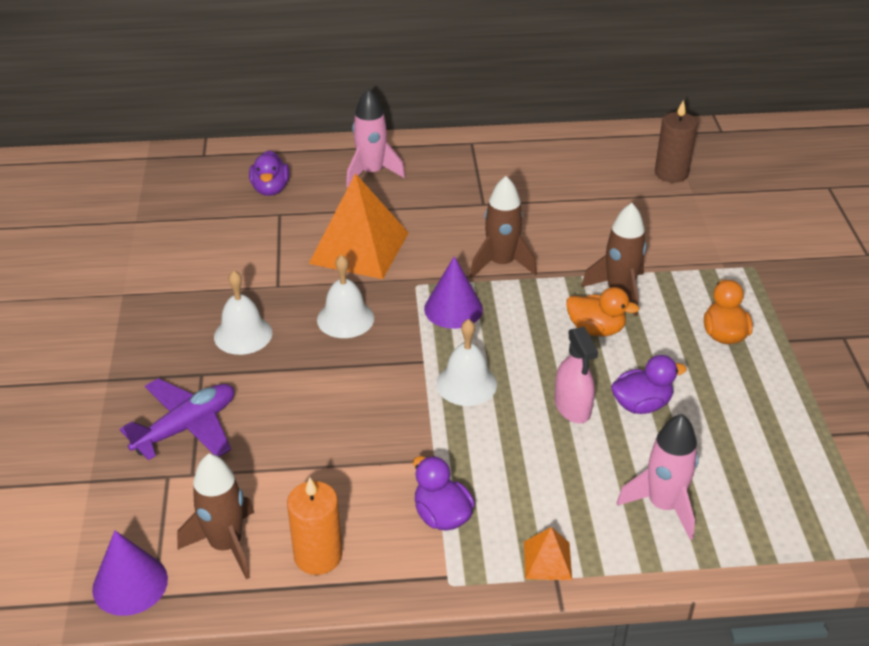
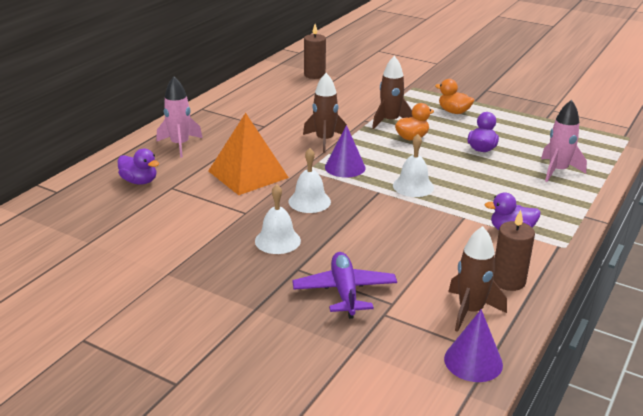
camera: 55 degrees left, 10 degrees down
(318, 556) = (508, 281): orange candle -> brown candle
(547, 560) = (570, 213): orange pyramid -> none
(572, 407) = (464, 165): pink spray bottle -> none

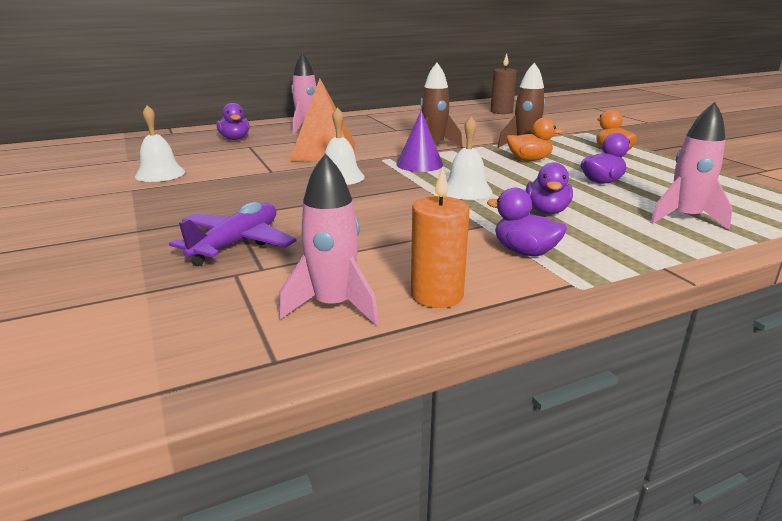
camera: 35 degrees right, 5 degrees down
(277, 240) = (258, 193): white bell -> white bell (160, 174)
(470, 311) = (333, 306): brown rocket -> pink rocket
(473, 361) = (237, 357): purple cone -> none
(483, 190) = (546, 211): none -> purple duck
(508, 281) = (437, 295): brown candle -> orange candle

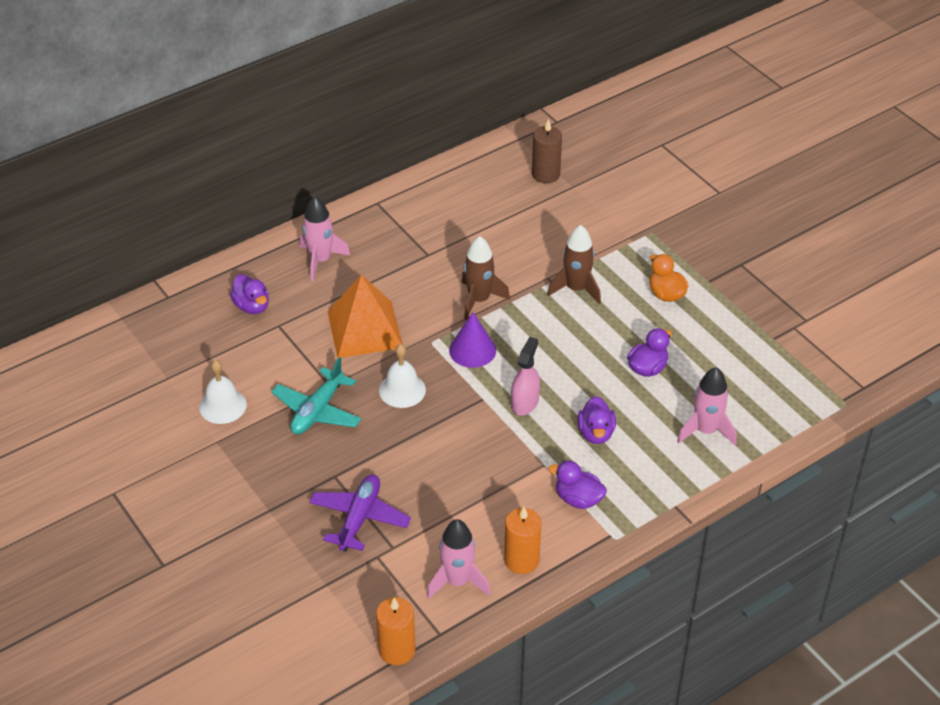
camera: 10 degrees left, 20 degrees up
(189, 373) = (397, 650): none -> orange candle
(248, 181) = (317, 410): none -> turquoise plane
(466, 190) = (525, 402): white bell -> pink spray bottle
(529, 160) = (581, 325): orange duck -> none

